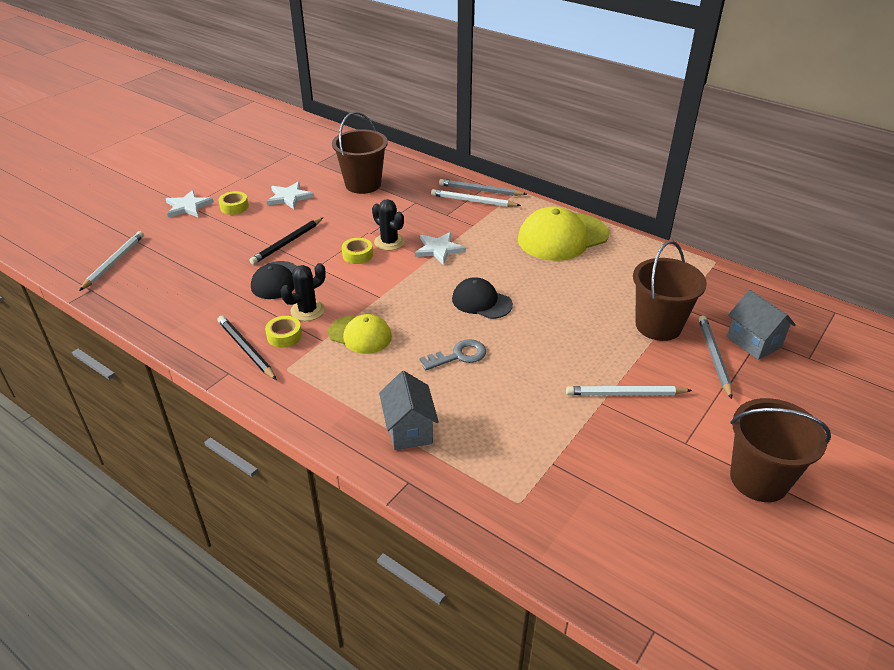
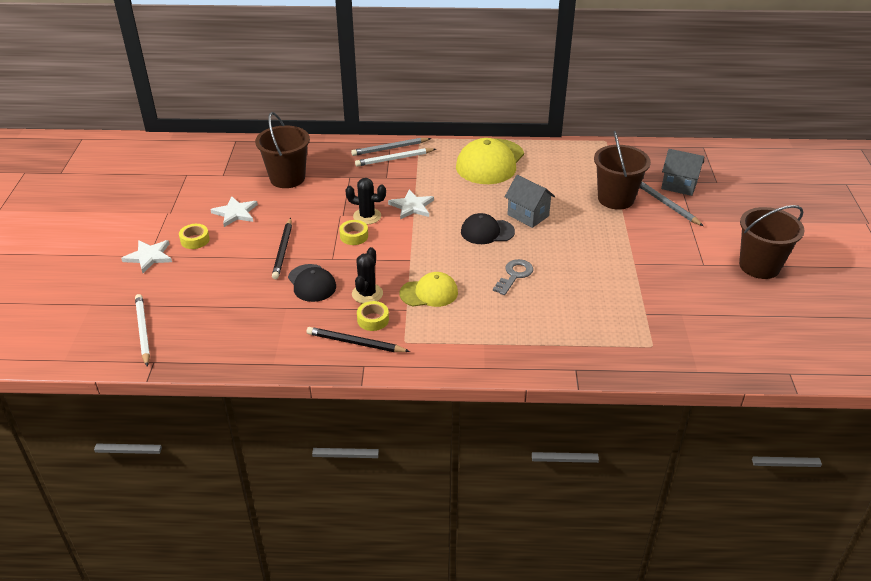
camera: 35 degrees left, 0 degrees up
(409, 430) = (538, 338): grey house -> grey house (528, 215)
(625, 394) = (641, 251): white pencil -> none

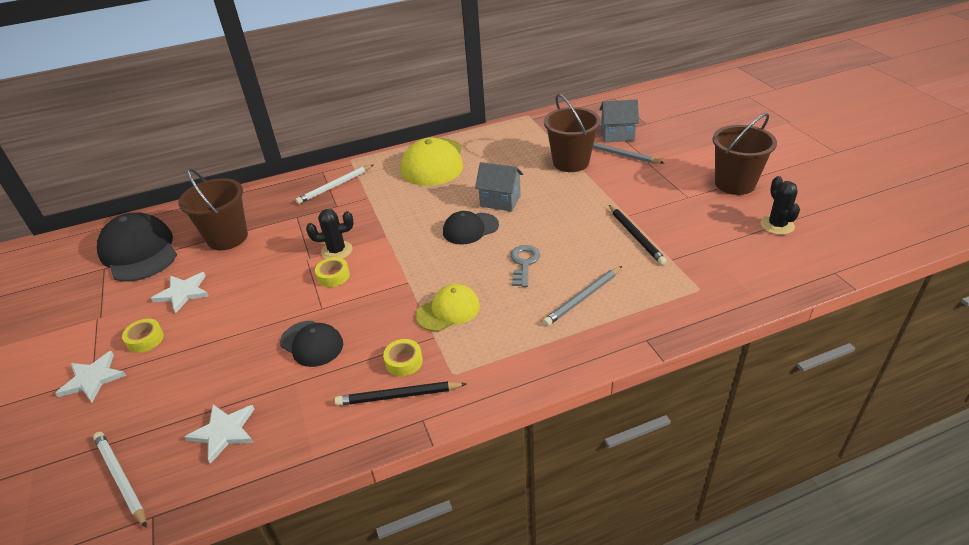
camera: 20 degrees left, 0 degrees up
(217, 169) = (139, 252): none -> black cap
(283, 250) = (259, 317): black pencil -> black pencil (635, 236)
(367, 294) = (381, 334): black cactus -> black cactus (777, 225)
(390, 148) = (325, 177): grey pencil -> grey pencil (583, 298)
(412, 206) = (379, 227): white star -> white star (224, 432)

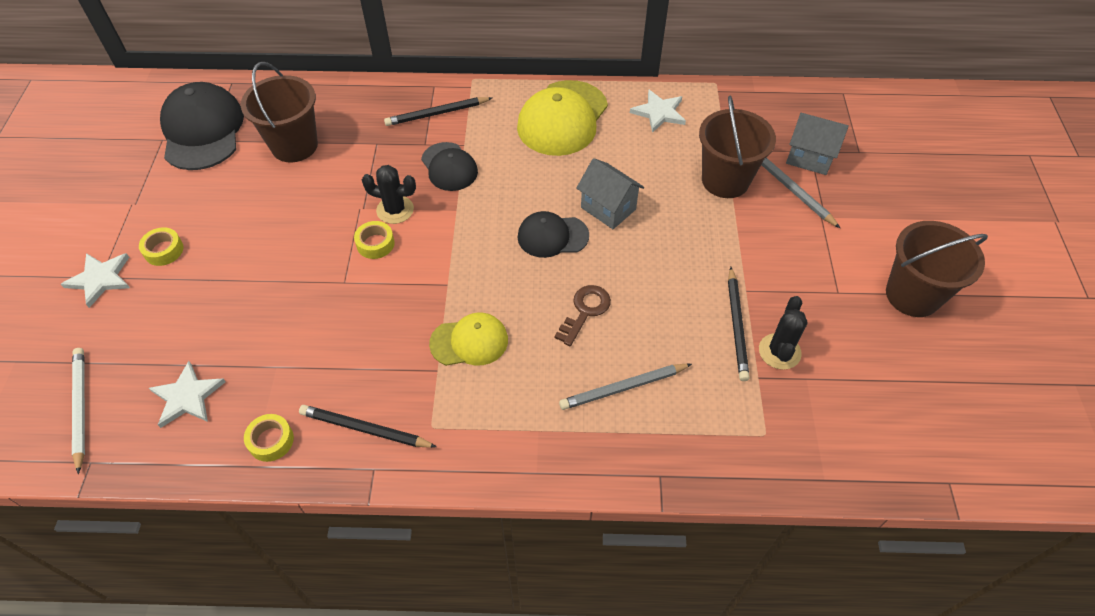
camera: 20 degrees right, 15 degrees up
(183, 293) = (221, 204): white star -> white star (659, 112)
(312, 343) = (313, 325): black cap -> black cap (449, 167)
(335, 186) = (437, 113): white pencil -> black pencil
(404, 361) = (391, 388): yellow tape -> yellow tape (271, 441)
(524, 263) = (585, 311): grey key -> brown key
(777, 225) = (924, 382): black cactus -> black cactus (779, 351)

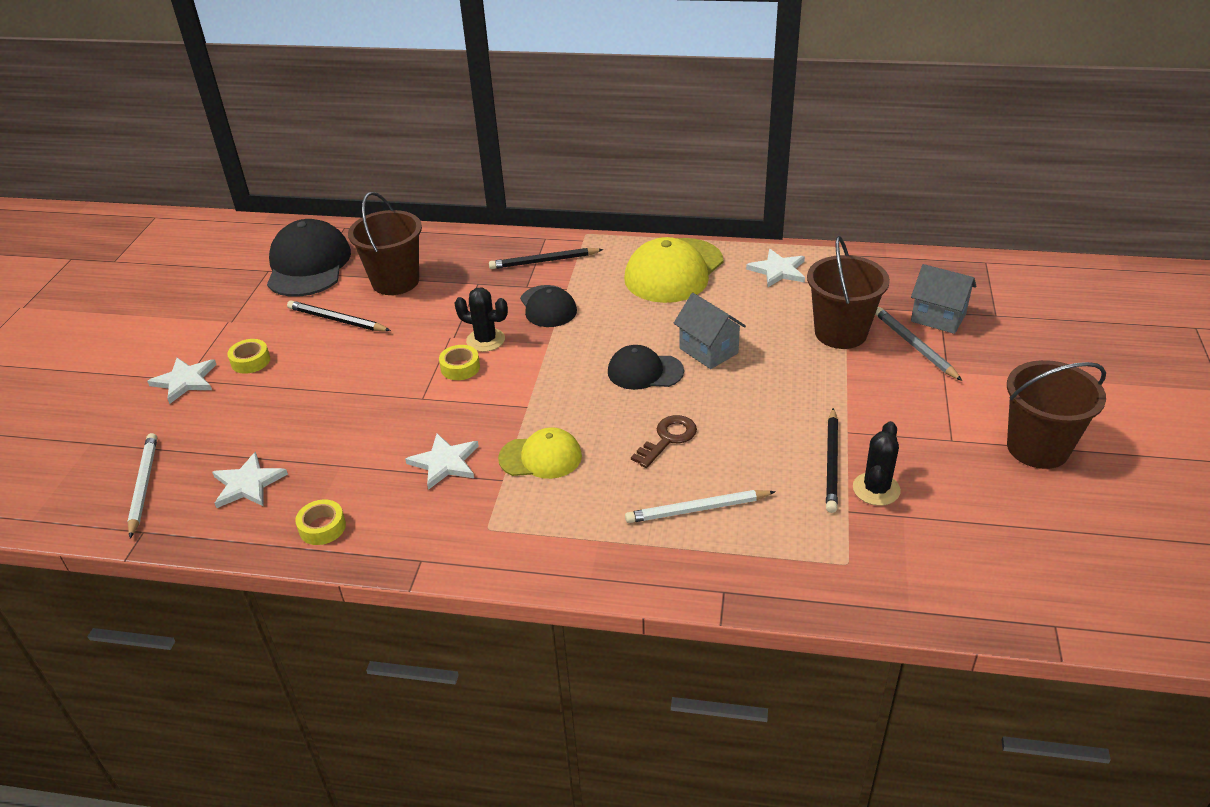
camera: 10 degrees right, 15 degrees down
(365, 429) = (419, 525): black pencil -> black pencil (337, 320)
(378, 355) = (445, 463): none -> white star
(623, 388) = (697, 509): grey pencil -> white pencil

